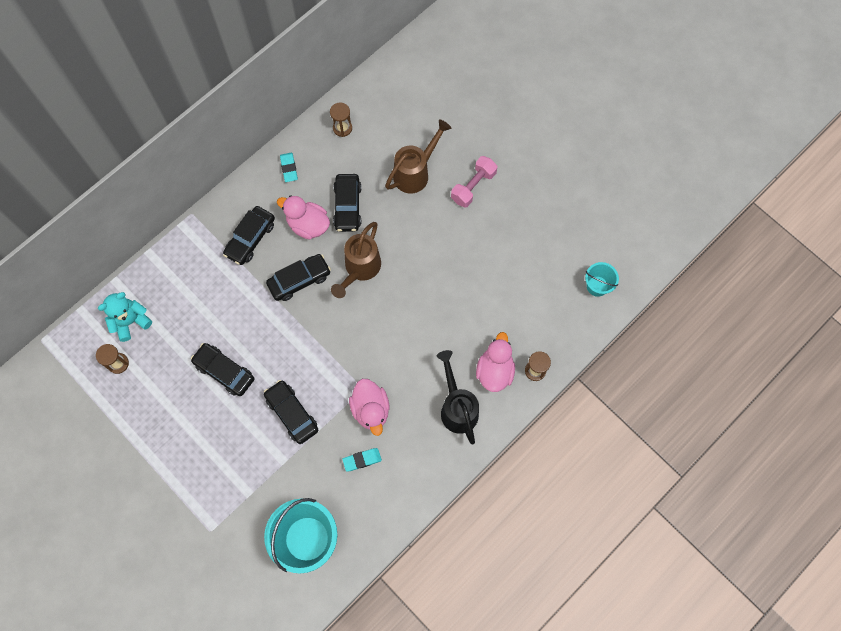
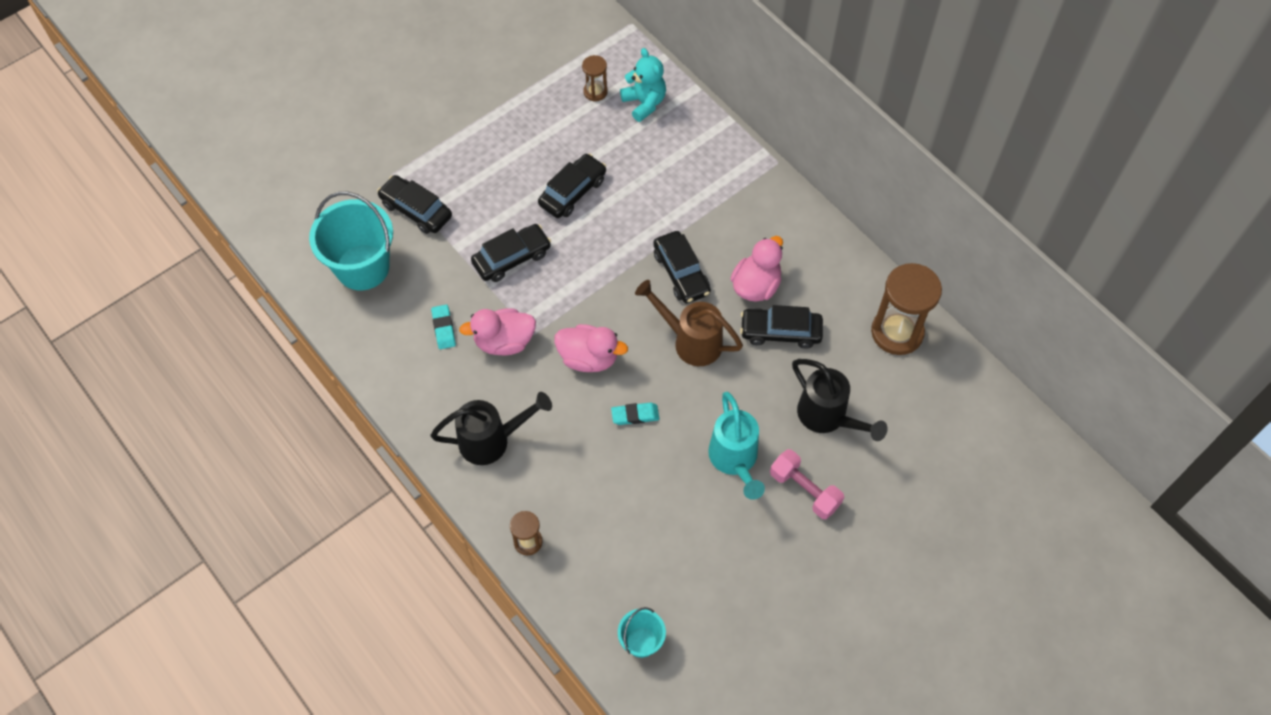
camera: 95 degrees right, 10 degrees down
(250, 239) = (741, 222): black car -> black car (416, 210)
(289, 168) = (837, 267): turquoise eraser -> turquoise eraser (635, 415)
(342, 128) = (897, 332): brown hourglass -> brown hourglass, size x1.97
(415, 173) = (827, 417): brown watering can -> black watering can
(455, 233) = (735, 460): none -> turquoise watering can
(494, 371) = (534, 490): pink duck -> pink duck (589, 358)

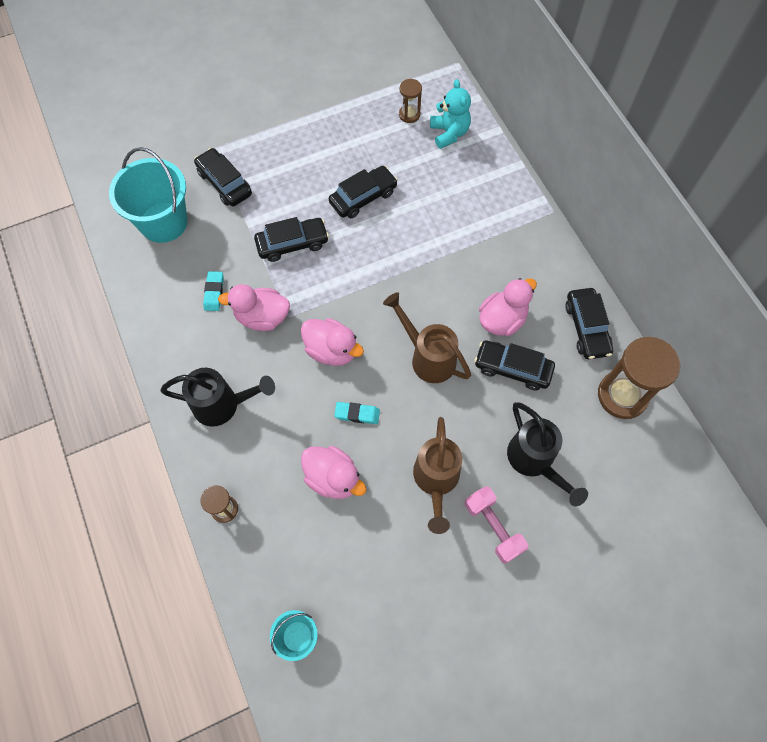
camera: 15 degrees right, 5 degrees up
(630, 484) = (333, 478): none -> pink duck
(681, 273) = (437, 292): black car -> black car (586, 328)
(735, 460) = (436, 480): turquoise watering can -> brown watering can

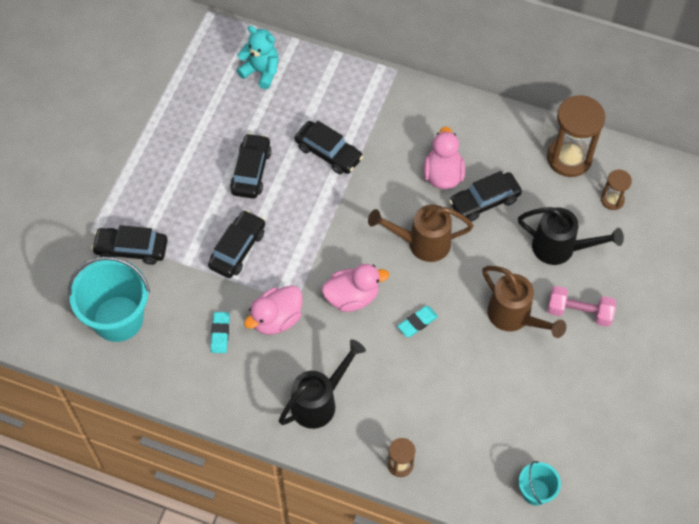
camera: 45 degrees left, 5 degrees down
(214, 292) = (220, 334): turquoise eraser -> turquoise eraser turned 45 degrees clockwise
(333, 478) = (448, 377): pink duck -> none
(409, 114) = (215, 81): brown hourglass -> brown hourglass (612, 200)
(586, 328) = (502, 133): black car -> black car (328, 153)

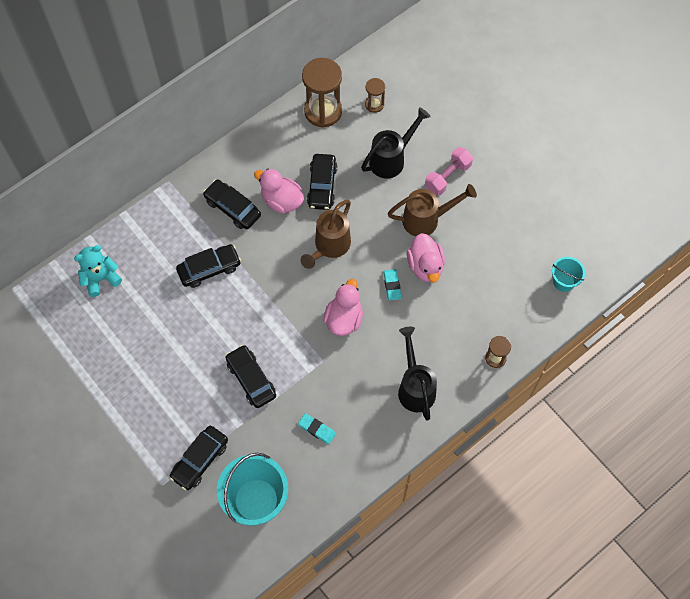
camera: 60 degrees left, 5 degrees up
(251, 171) = (188, 333): black car -> black car (232, 208)
(276, 319) = (329, 382): pink duck -> pink duck (425, 266)

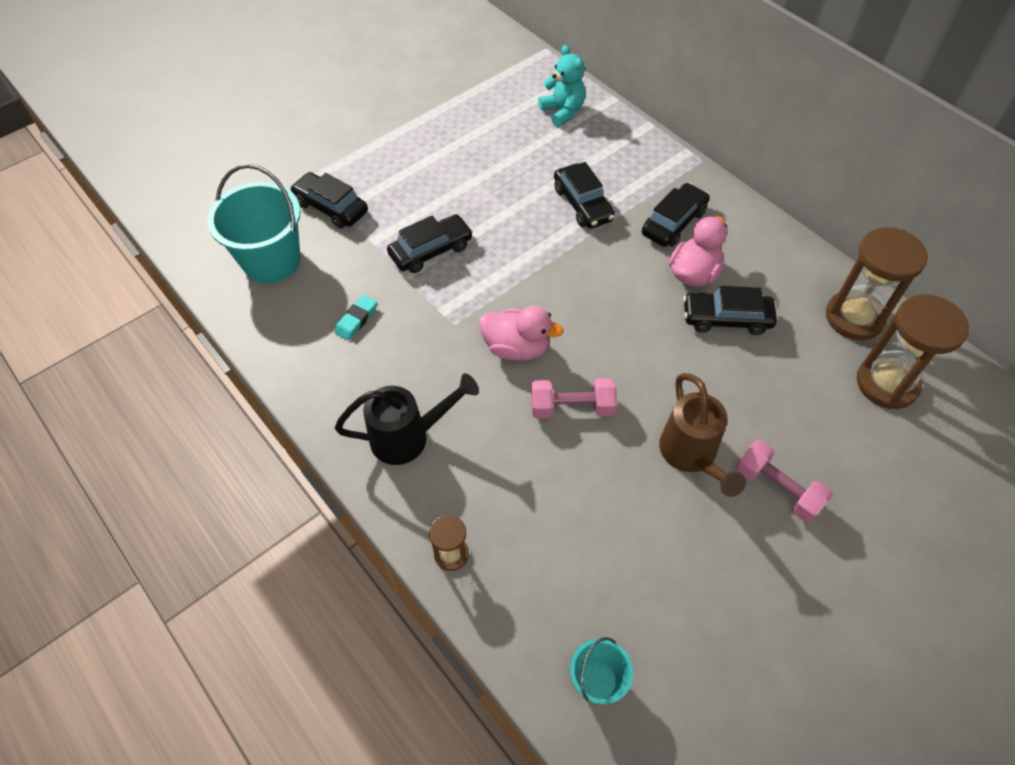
camera: 90 degrees right, 10 degrees down
(329, 246) = (628, 329): brown watering can -> none
(374, 104) = (887, 383): brown hourglass -> brown hourglass, size x1.97
(391, 159) = (792, 407): black watering can -> none
(392, 285) = (572, 407): turquoise eraser -> pink dumbbell
(425, 266) = (608, 453): pink duck -> none

